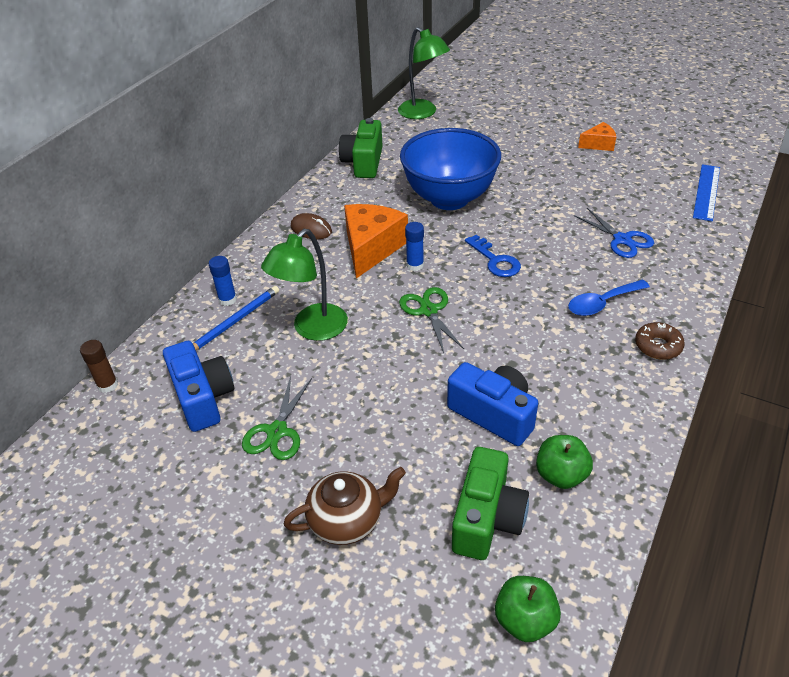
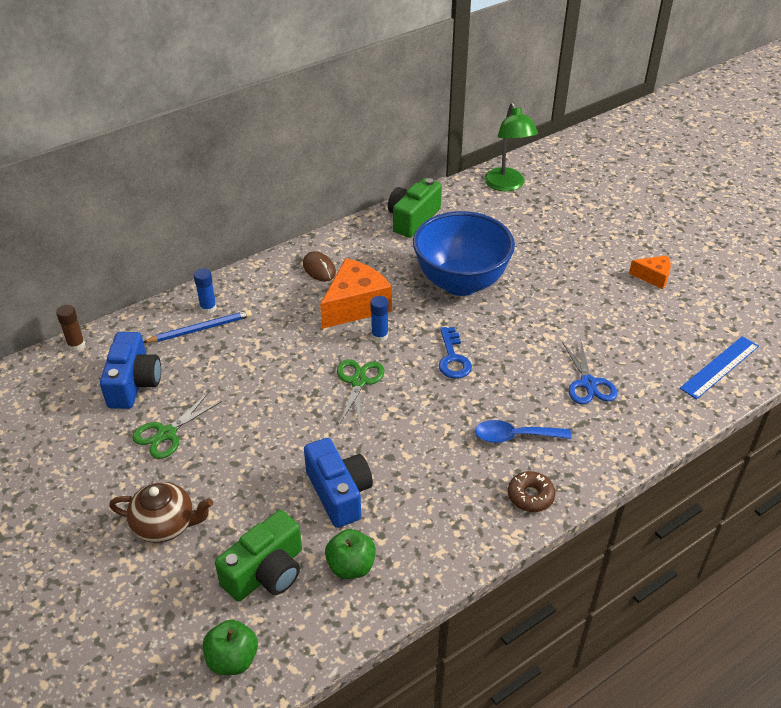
camera: 25 degrees right, 0 degrees up
(312, 329) = (254, 360): green lamp -> none

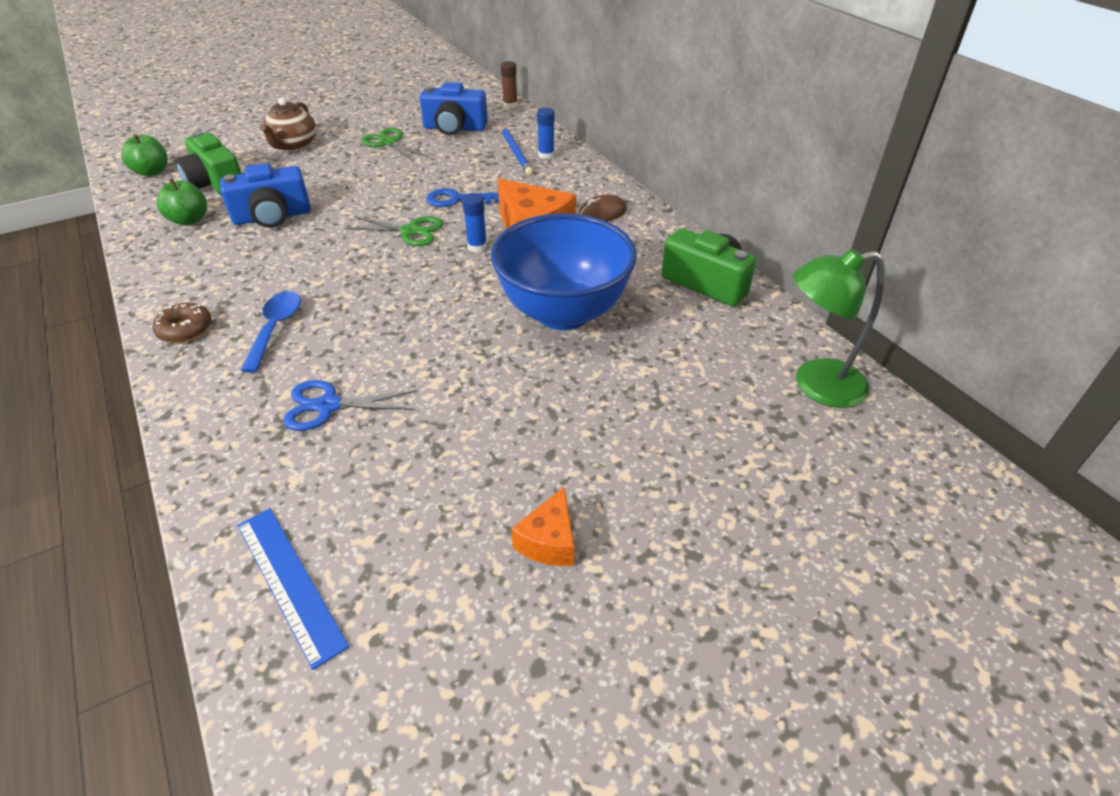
camera: 95 degrees right, 0 degrees up
(453, 358) = (422, 294): blue key -> blue key (457, 199)

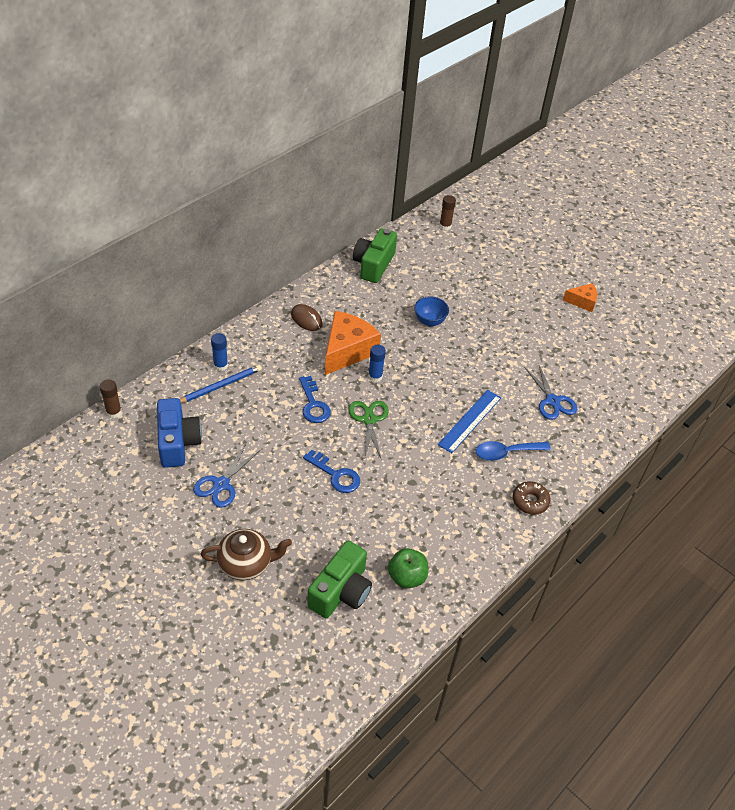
camera: 110 degrees left, 5 degrees up
(152, 172) = (335, 665): green apple -> none
(272, 217) = (380, 518): blue camera -> none
(289, 582) = (649, 376): blue ruler -> blue ruler (470, 421)
(349, 199) = (336, 475): none -> blue key
(389, 143) = (221, 484): green scissors -> blue scissors
(563, 313) = (429, 321): blue bowl -> blue bowl, size x0.41
(816, 385) = (445, 226): green lamp -> brown glue stick

